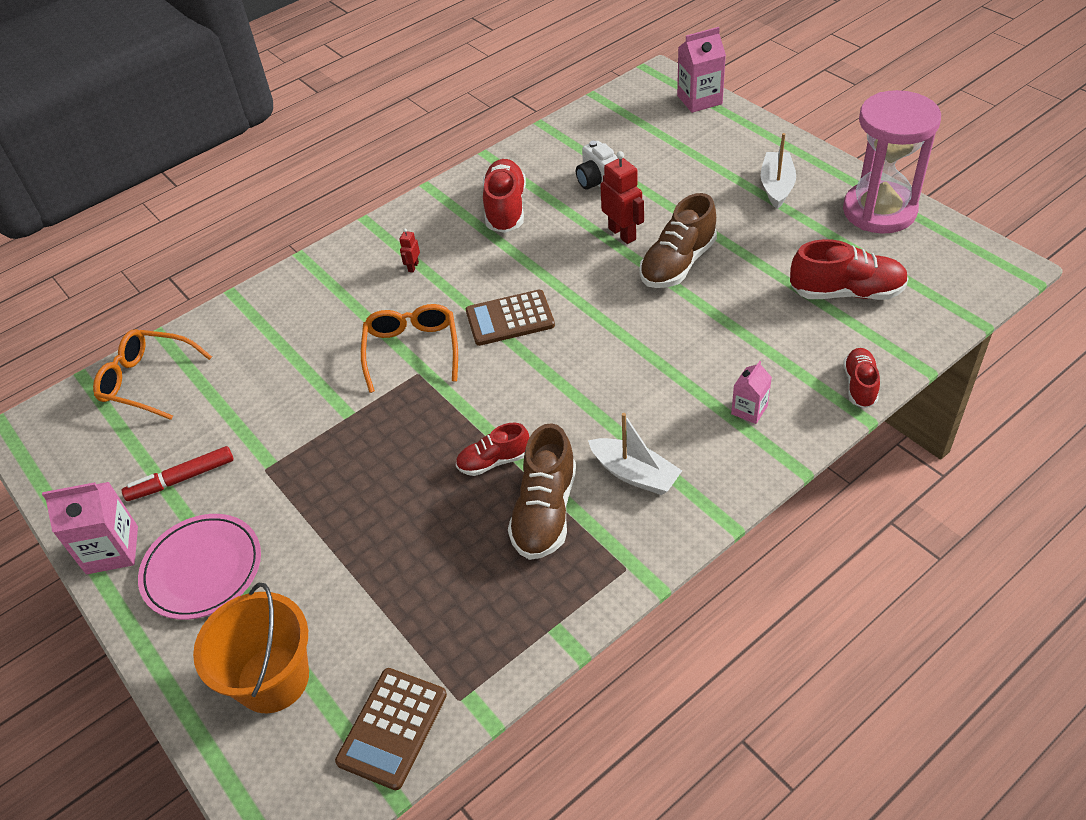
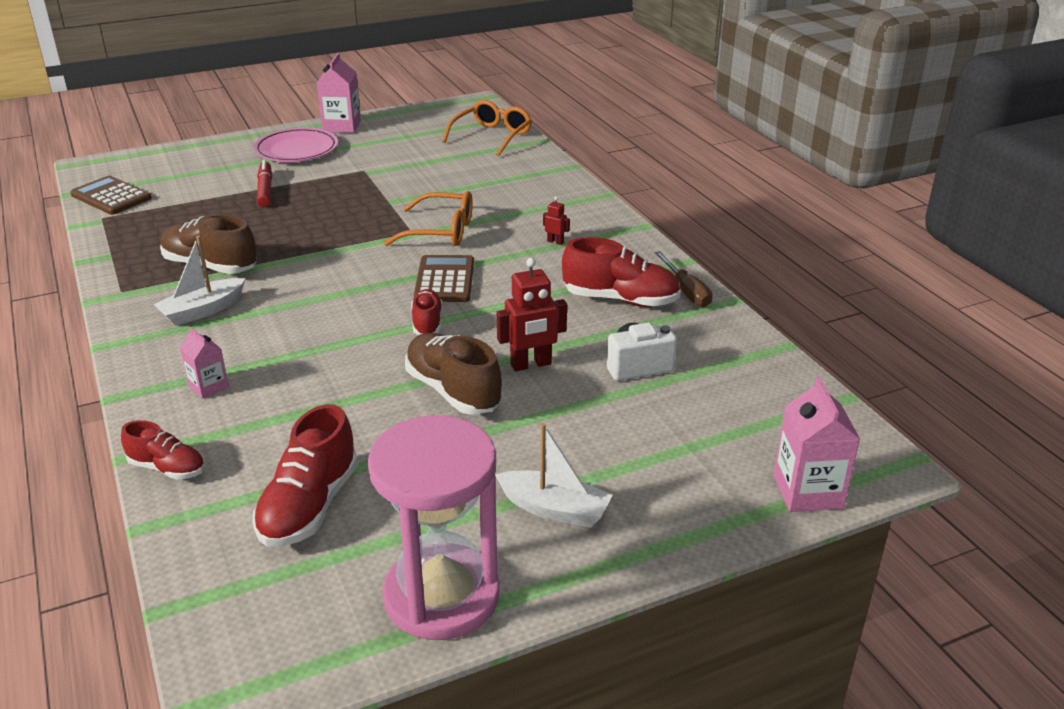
camera: 100 degrees right, 15 degrees down
(181, 479) = (382, 145): red marker -> red marker (265, 190)
(273, 679) = (190, 166): orange bucket -> none
(479, 178) = (686, 291): none -> brown screwdriver
(494, 461) = (282, 252): red shoe -> red shoe (427, 323)

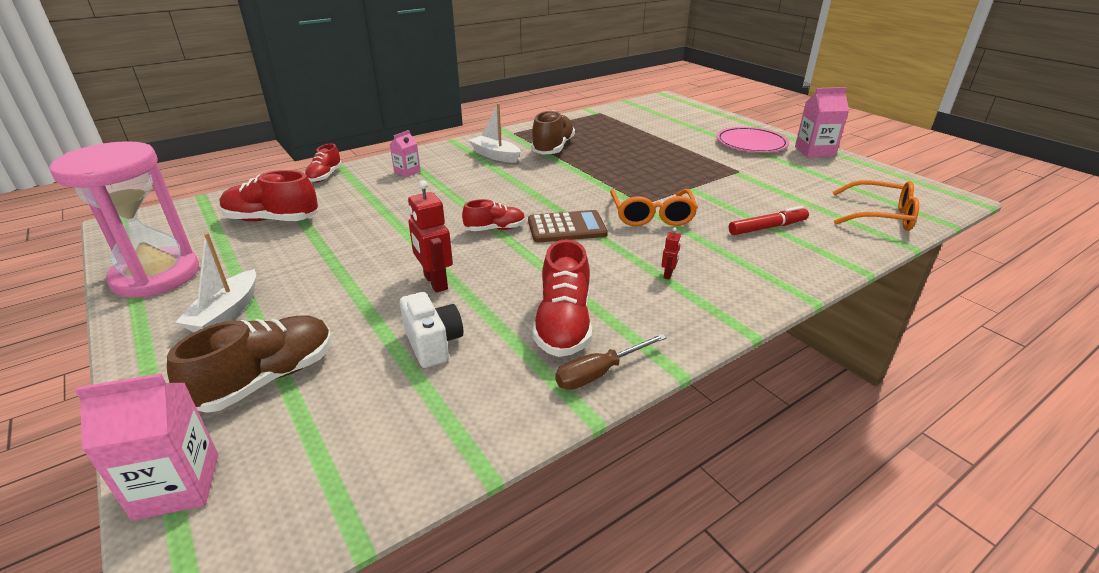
camera: 80 degrees right, 0 degrees up
(111, 196) = (629, 109): brown calculator -> none
(265, 190) = (674, 145): red marker -> red marker (767, 228)
(453, 391) = (396, 251): brown shoe -> brown shoe (267, 379)

